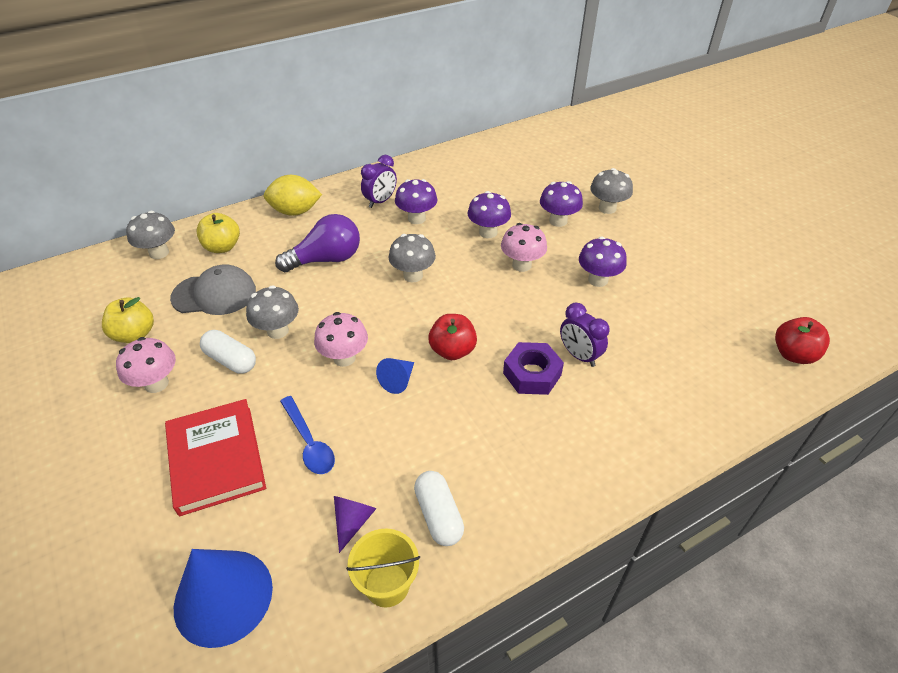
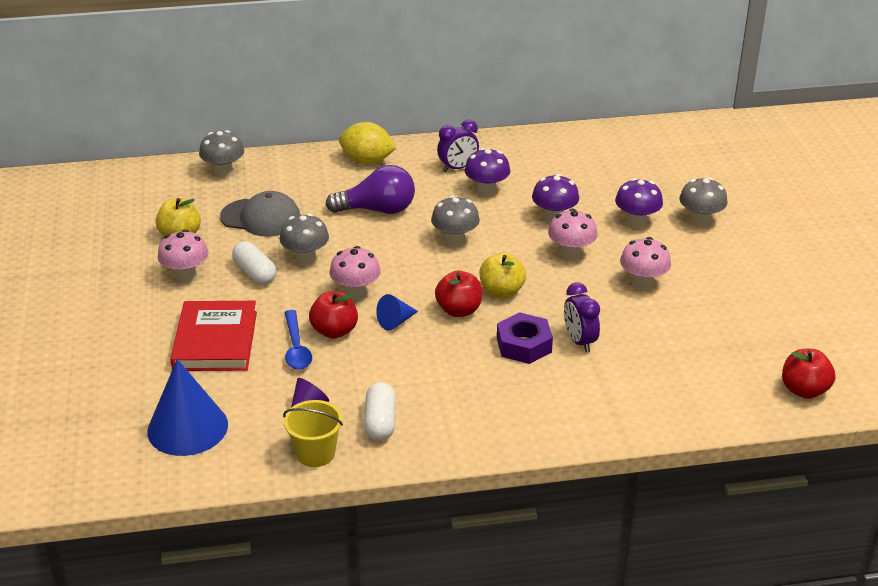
camera: 20 degrees right, 10 degrees down
(222, 247) = (284, 179): yellow apple -> yellow apple (501, 292)
(341, 409) = (334, 331): none -> red apple
(598, 280) = (643, 284): purple mushroom -> pink mushroom

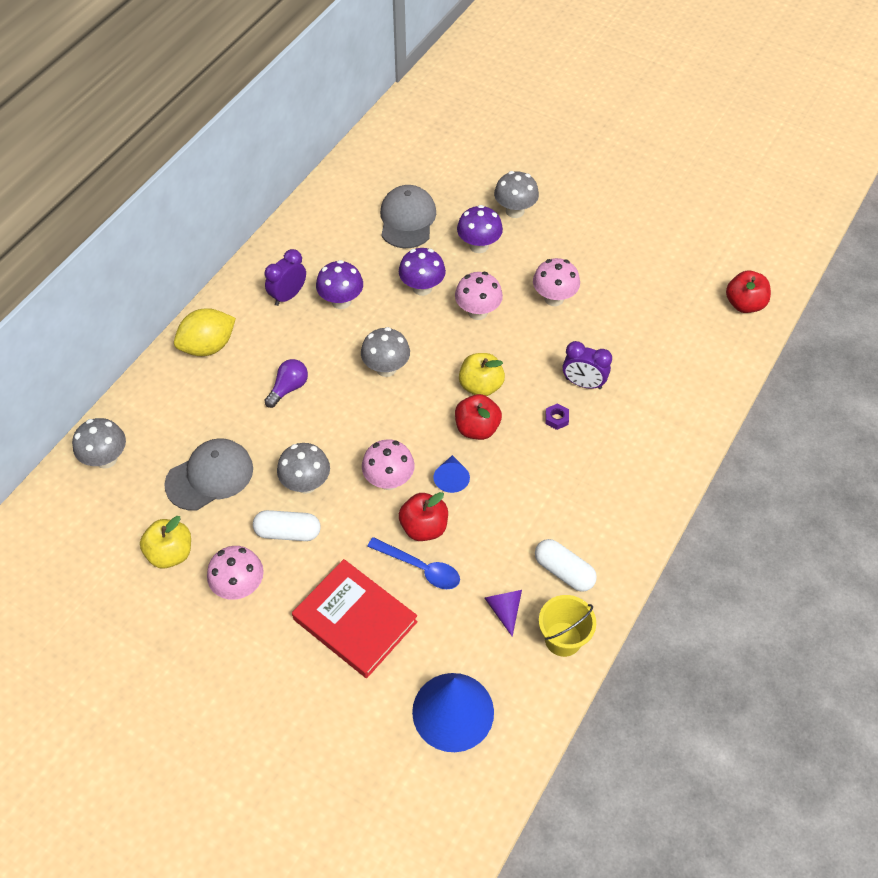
camera: 50 degrees left, 20 degrees up
(377, 210) = (288, 388): purple light bulb -> purple light bulb, size x0.59
(458, 168) = (288, 295): purple clock -> purple clock turned 150 degrees counterclockwise
(524, 345) = (556, 419): purple nut -> purple nut, size x0.48
(608, 179) = (407, 219): none -> grey cap

